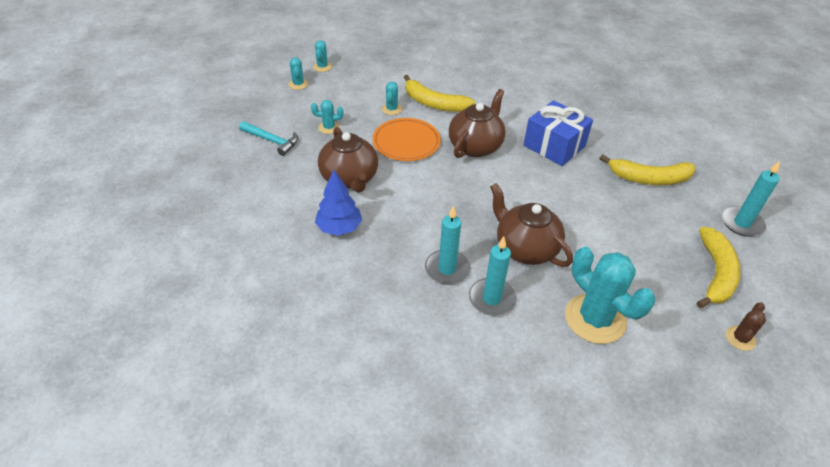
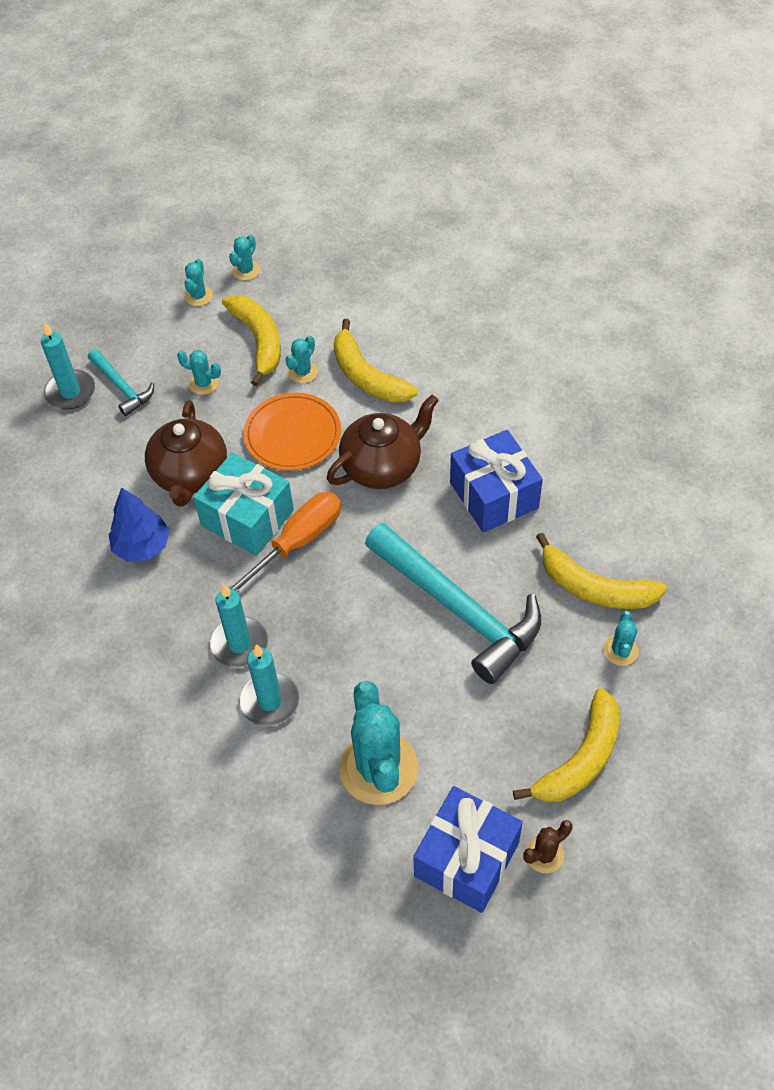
camera: 25 degrees right, 10 degrees up
(352, 99) = (258, 341): none -> yellow banana
(405, 193) = (247, 518): none -> turquoise gift
(448, 199) = (298, 542): none -> orange screwdriver
(525, 248) = (353, 644): brown teapot -> none
(577, 210) = (458, 609): none -> turquoise hammer
(690, 207) = (620, 650): none -> turquoise cactus
(694, 358) = (466, 859): none -> blue gift
(742, 223) = (677, 697): turquoise candle -> turquoise candle (70, 392)

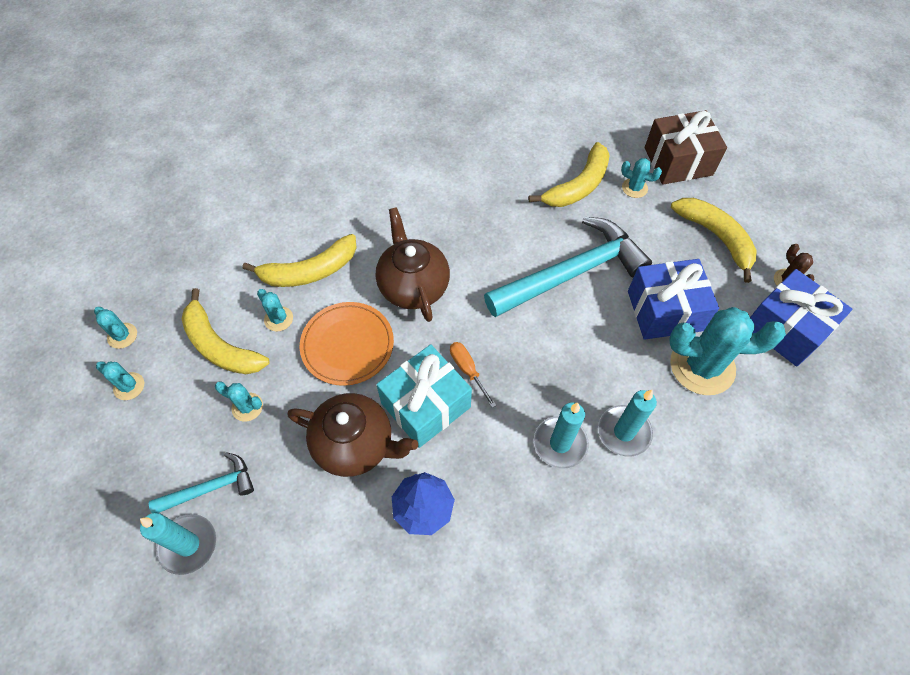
camera: 75 degrees left, 5 degrees up
(203, 383) = (247, 407): turquoise cactus -> turquoise cactus turned 75 degrees clockwise
(258, 341) = (220, 346): yellow banana -> yellow banana turned 135 degrees counterclockwise
(298, 542) = (467, 370): orange screwdriver -> orange screwdriver, size x0.56
(494, 495) = (473, 220): blue gift -> blue gift (664, 310)
(693, 694) = (678, 161): none -> brown gift

